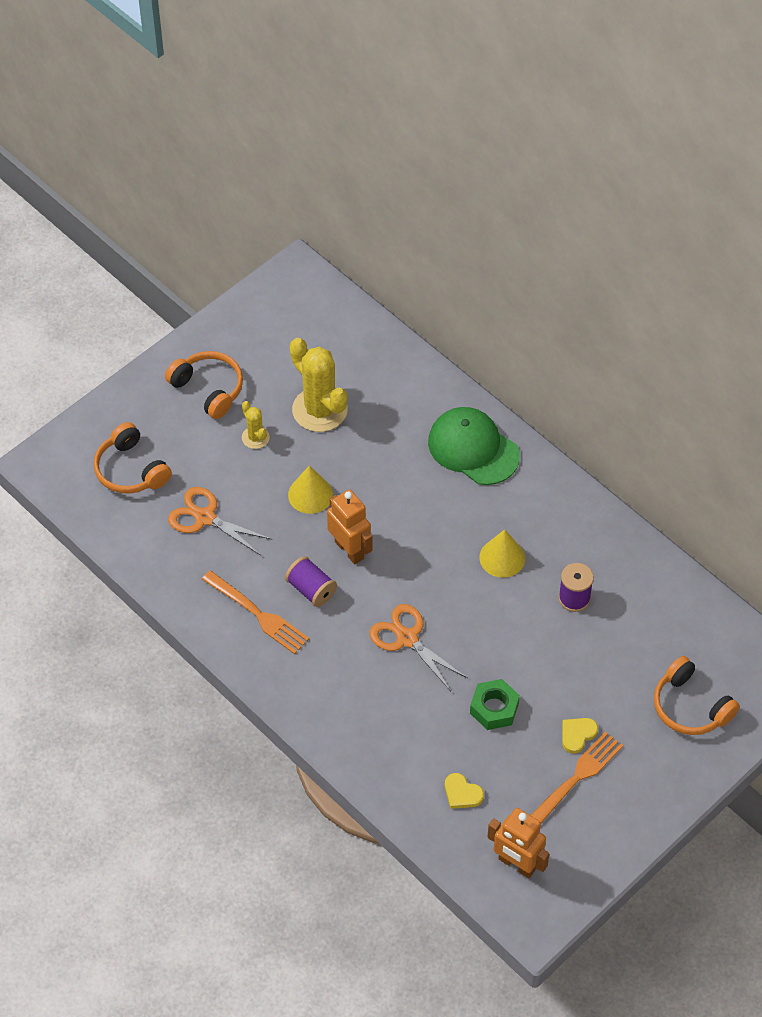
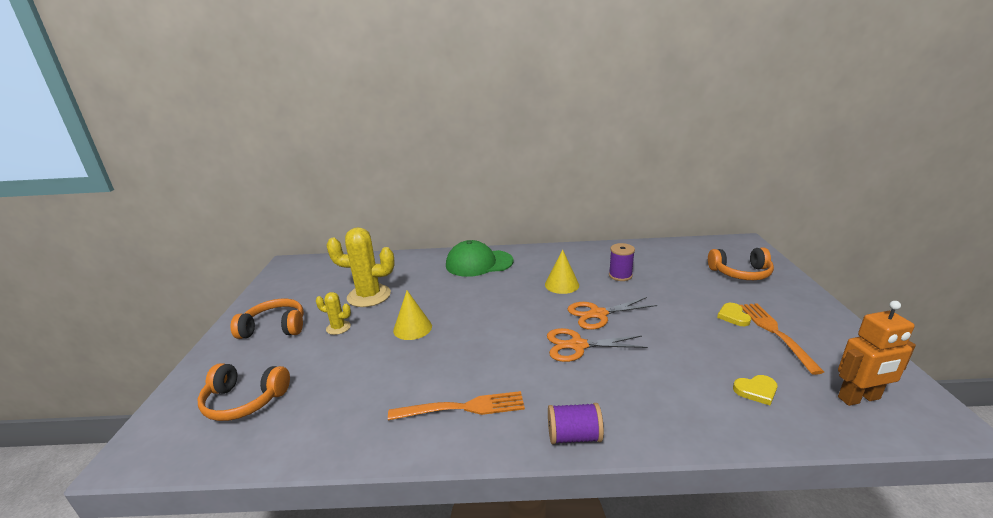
camera: 45 degrees left, 30 degrees down
(205, 517) = (346, 385): orange scissors -> orange scissors (598, 314)
(311, 589) = (481, 367): purple spool -> purple spool (574, 436)
(349, 550) = (476, 334): orange robot -> none
(494, 708) = (679, 338): green nut -> none

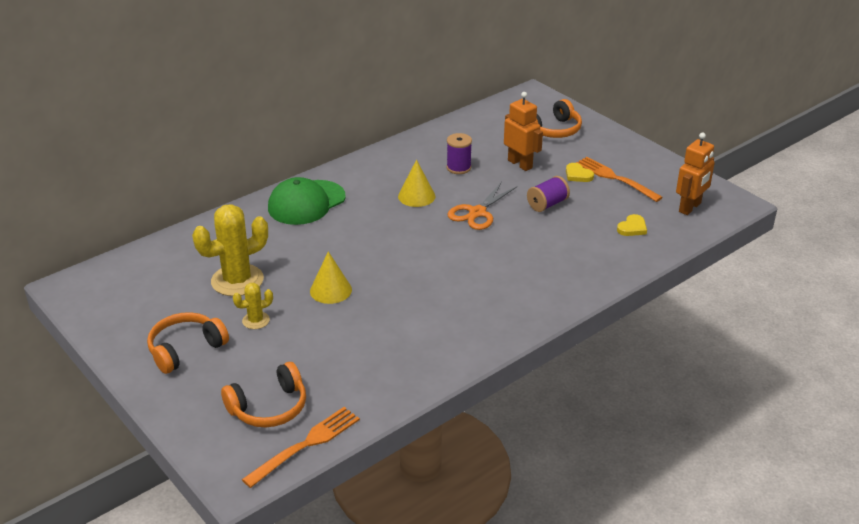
camera: 40 degrees left, 10 degrees up
(462, 408) = (456, 327): orange fork -> orange fork (305, 445)
(574, 436) = (550, 307): purple spool -> purple spool (547, 204)
(577, 345) = (488, 246): orange scissors -> none
(680, 289) = (520, 164): none -> orange robot

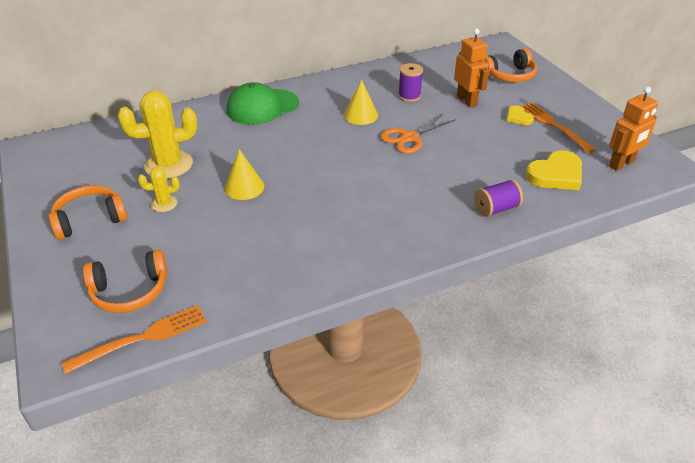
camera: 15 degrees right, 5 degrees up
(547, 204) = (479, 140): purple spool -> purple spool (496, 208)
(632, 228) = (556, 174): yellow heart -> yellow heart, size x1.83

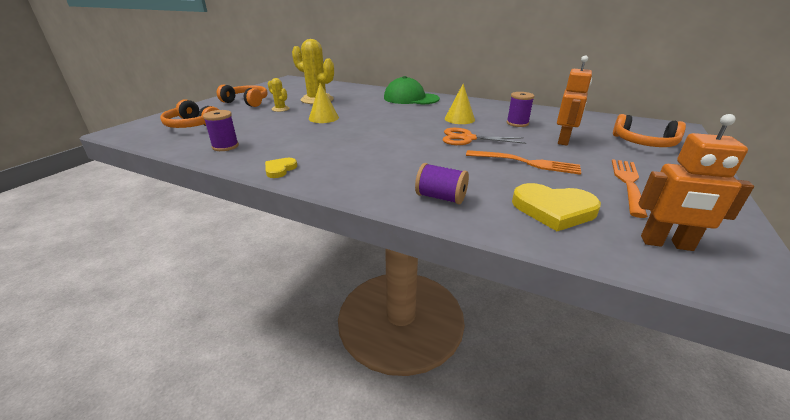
camera: 50 degrees right, 10 degrees down
(142, 338) = (152, 140): orange fork -> orange fork (526, 163)
(246, 284) = (225, 146): none -> purple spool
(518, 117) = (596, 165): yellow heart -> yellow heart (280, 169)

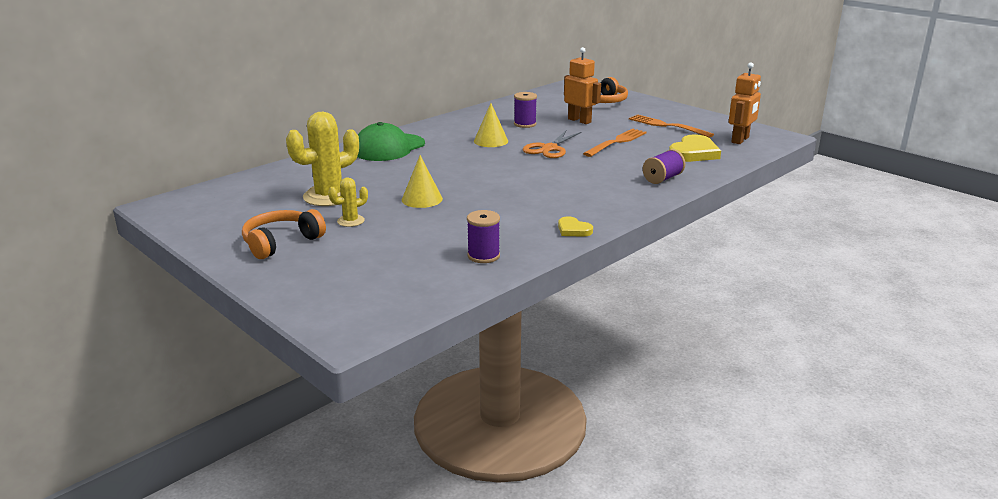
camera: 70 degrees left, 5 degrees down
(193, 125) = (373, 279): orange headphones -> none

